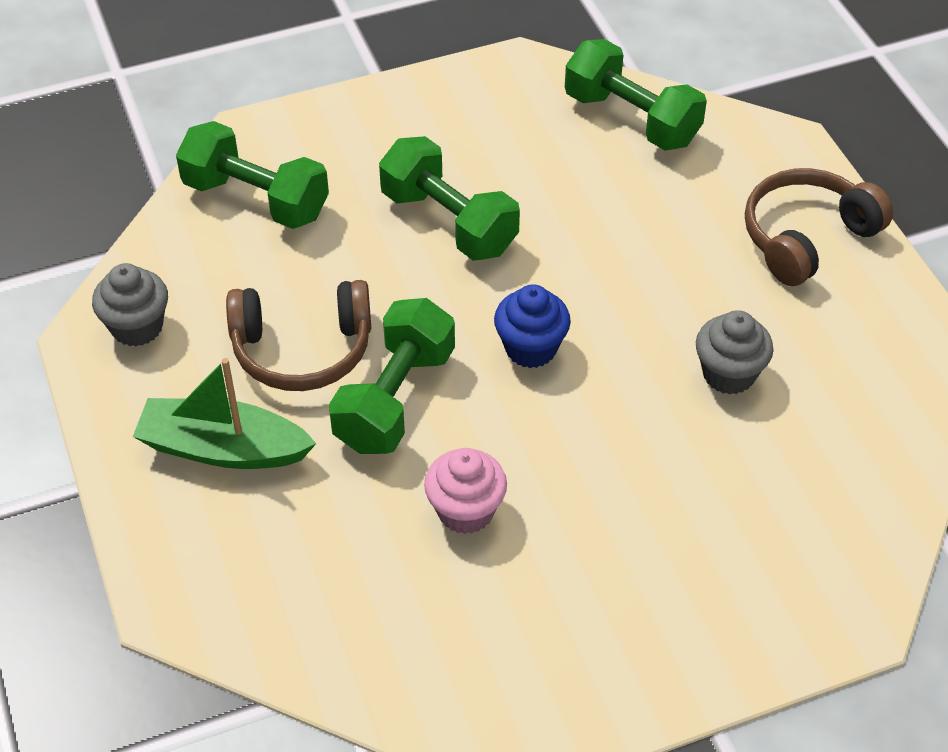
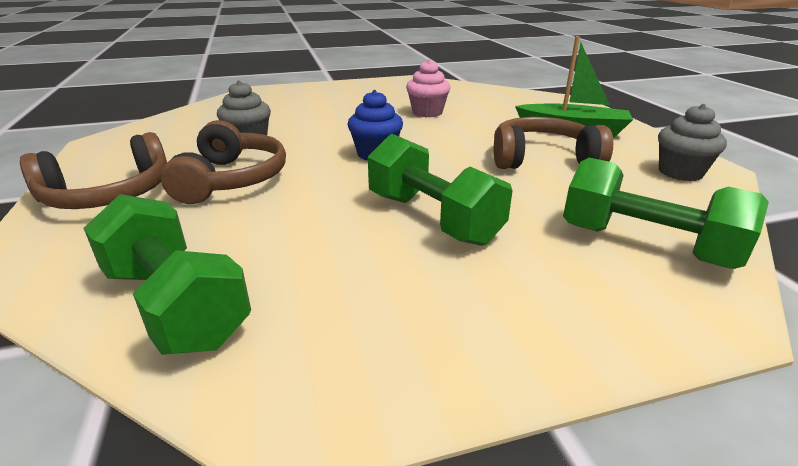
camera: 175 degrees left, 20 degrees down
(395, 399) = (470, 140): green dumbbell -> none
(691, 275) = (231, 179): none -> brown headphones

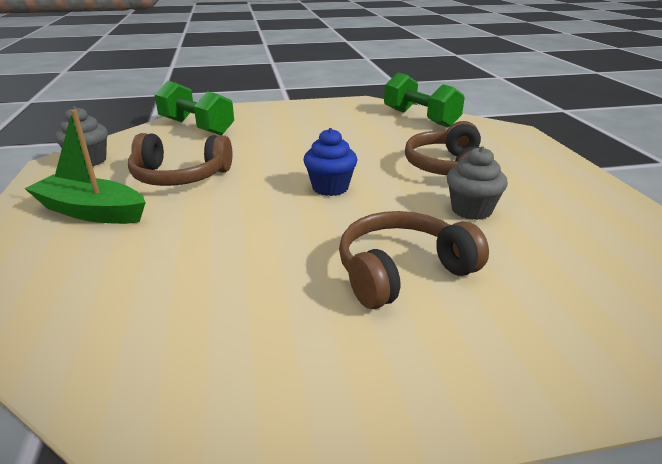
camera: 175 degrees left, 0 degrees up
(109, 195) = (527, 160): brown headphones -> brown headphones (402, 271)
(427, 112) = (243, 260): pink cupcake -> none
(433, 218) = (300, 140): green dumbbell -> none

